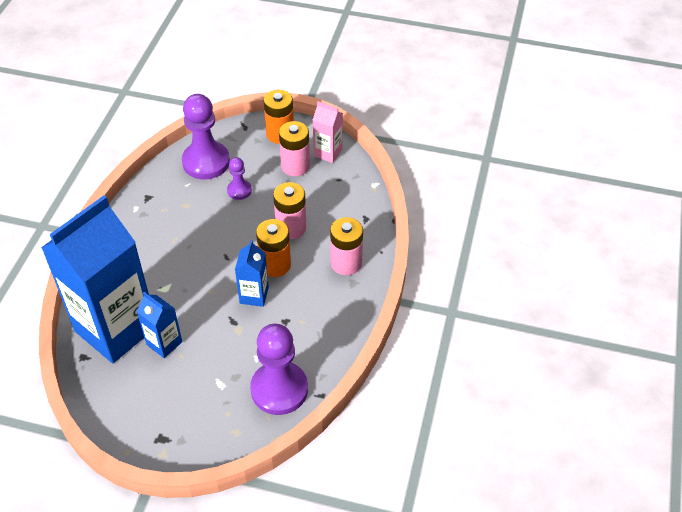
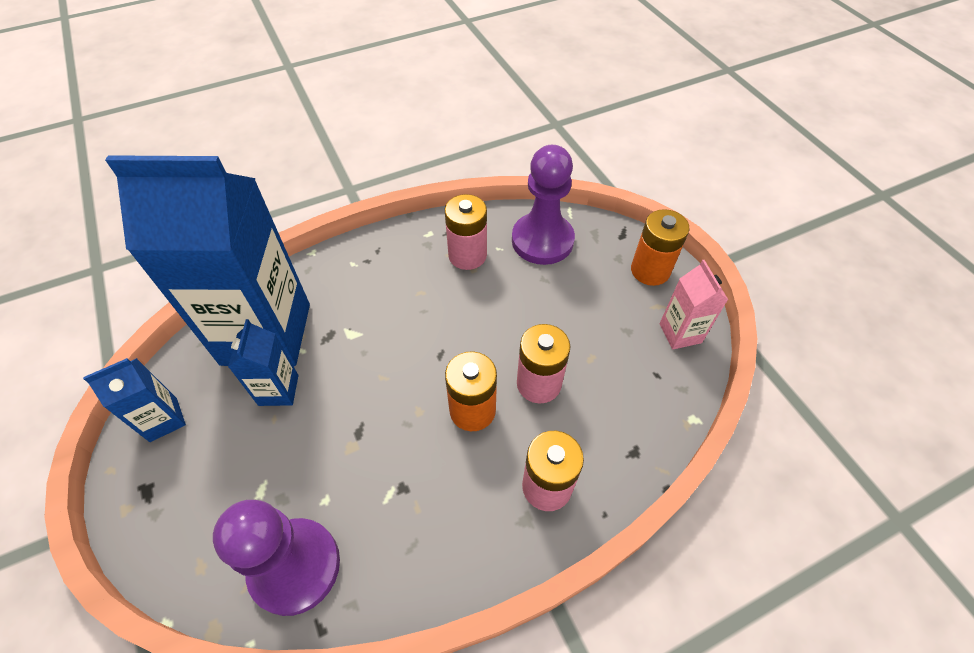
camera: 50 degrees right, 5 degrees up
(239, 190) = (537, 295): purple pawn -> none
(254, 295) = (411, 424): blue carton -> blue carton (163, 419)
(295, 166) = (625, 318): pink battery -> pink battery (467, 255)

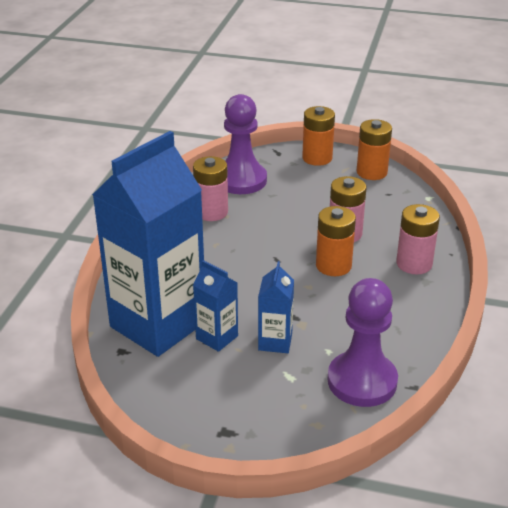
camera: 50 degrees left, 20 degrees down
(163, 419) = (172, 402): blue carton -> blue carton (275, 342)
(680, 333) = (371, 172): pink carton -> orange battery

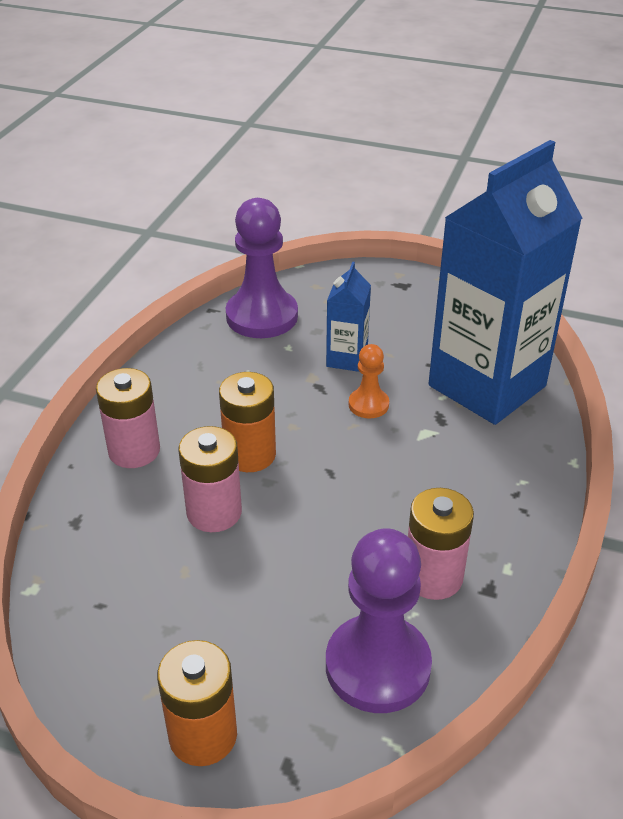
camera: 175 degrees left, 5 degrees up
(217, 337) = (414, 367): blue carton -> none
(254, 304) = (368, 404): none -> orange pawn
(371, 172) = (103, 673): orange battery -> none

